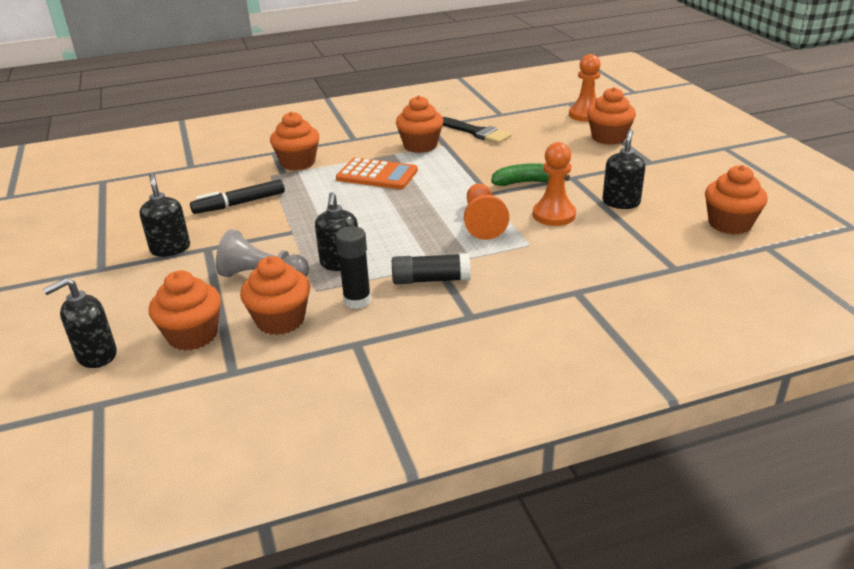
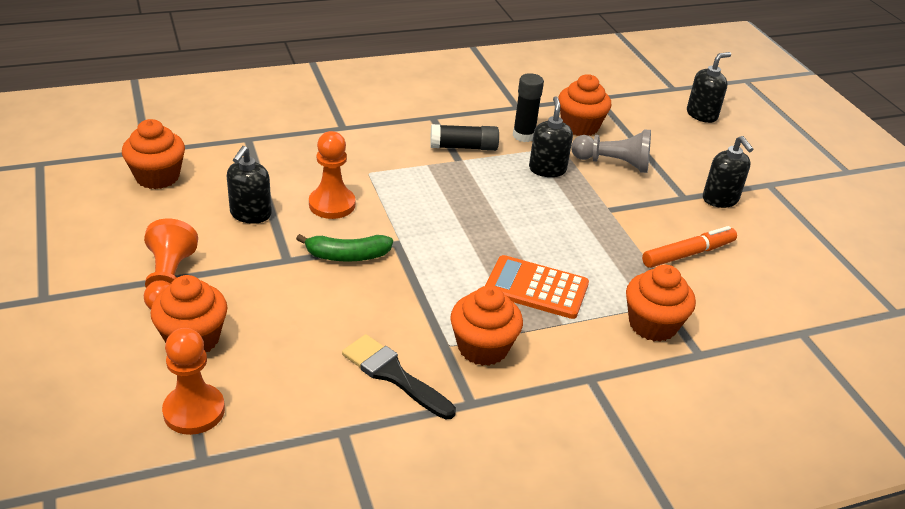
camera: 175 degrees right, 5 degrees up
(193, 335) = (641, 122): orange cupcake -> none
(240, 203) = (687, 254): black marker -> orange marker
(482, 222) = (410, 202): orange pawn -> orange pawn (168, 280)

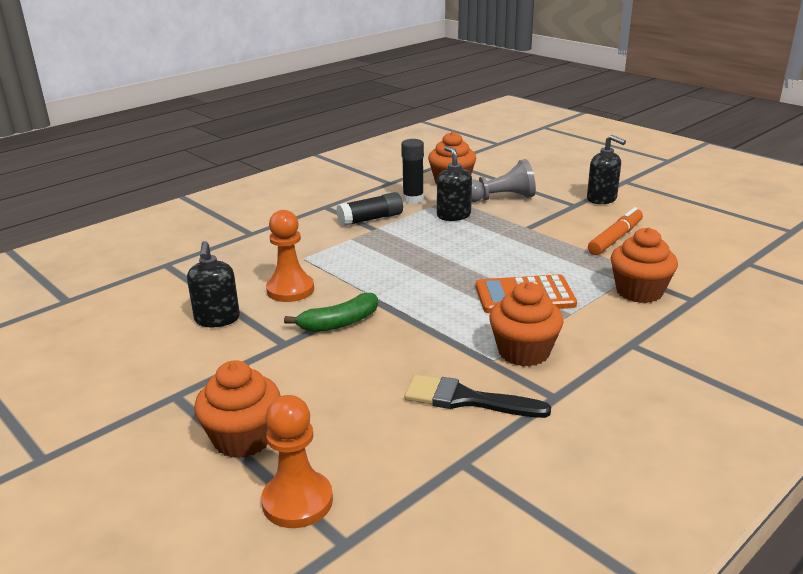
camera: 20 degrees left, 10 degrees down
(157, 177) = (95, 317): orange cupcake -> none
(168, 280) = (175, 397): orange pawn -> none
(702, 115) = (534, 153): black soap dispenser -> none

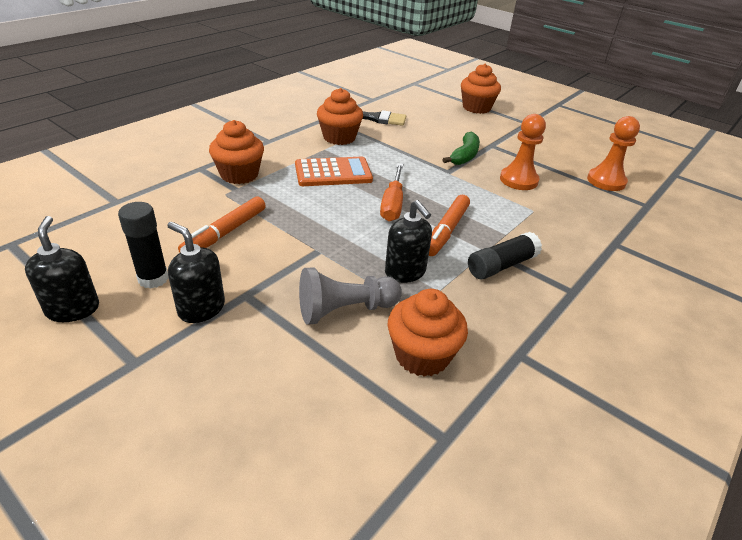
camera: 170 degrees right, 10 degrees up
(217, 319) = (549, 159): black soap dispenser -> black soap dispenser (73, 309)
(297, 501) = (438, 91): orange pawn -> orange pawn (606, 181)
(339, 323) = (464, 156): green banana -> green banana turned 150 degrees clockwise
(406, 241) = (447, 230): none -> orange marker
(413, 199) = (466, 307): black glue stick -> black glue stick (153, 279)
(455, 263) = (392, 204): none -> orange screwdriver

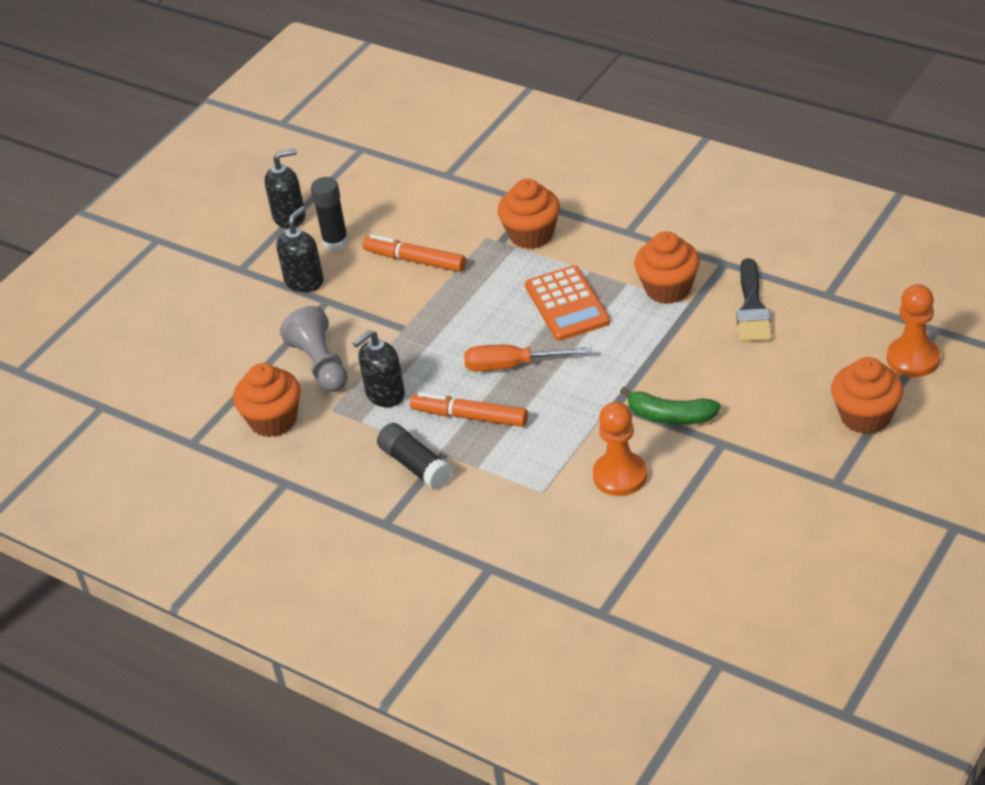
camera: 90 degrees right, 5 degrees up
(606, 181) = (657, 572): orange pawn -> orange pawn (913, 359)

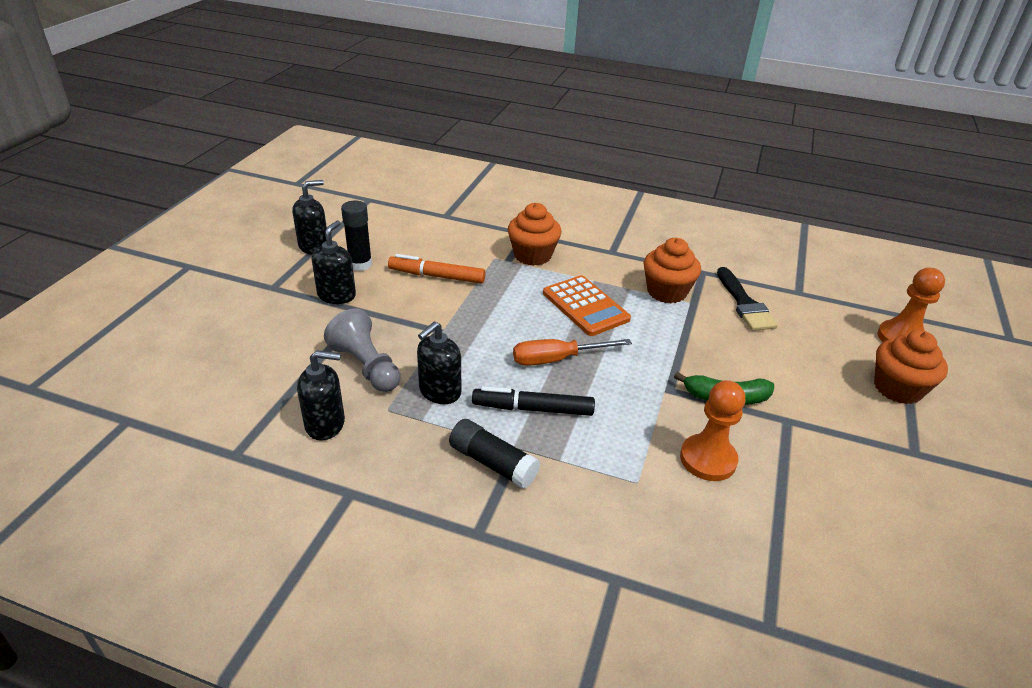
camera: 20 degrees left, 5 degrees down
(273, 420) = (325, 424): orange cupcake -> black soap dispenser
(470, 417) = (533, 409): orange marker -> black marker

